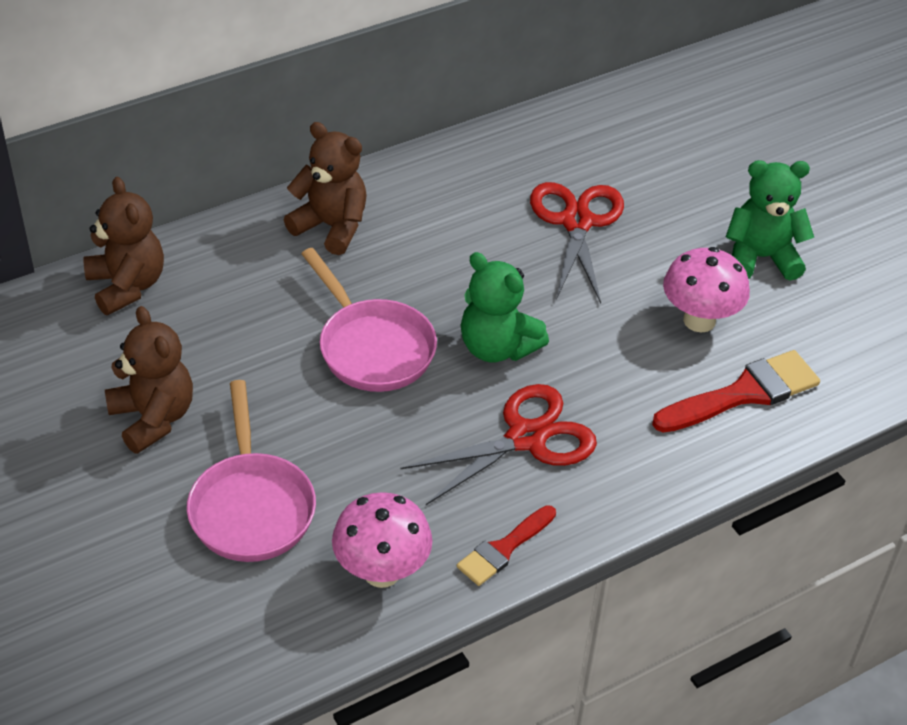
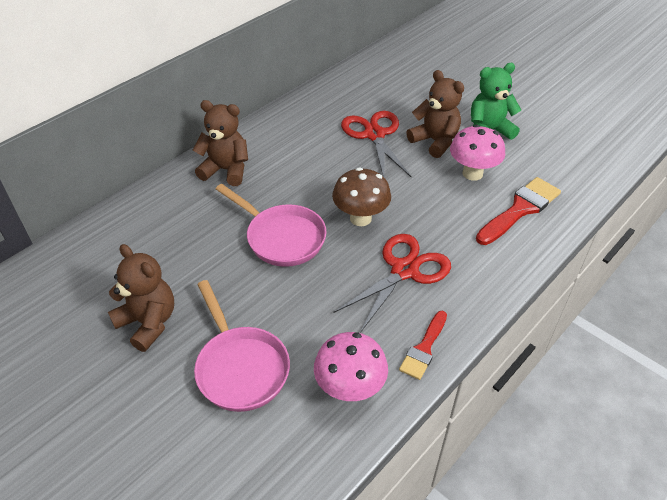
camera: 15 degrees left, 0 degrees up
(127, 286) = (101, 238): brown teddy bear -> brown teddy bear (435, 141)
(497, 347) = (360, 218): green teddy bear -> brown mushroom

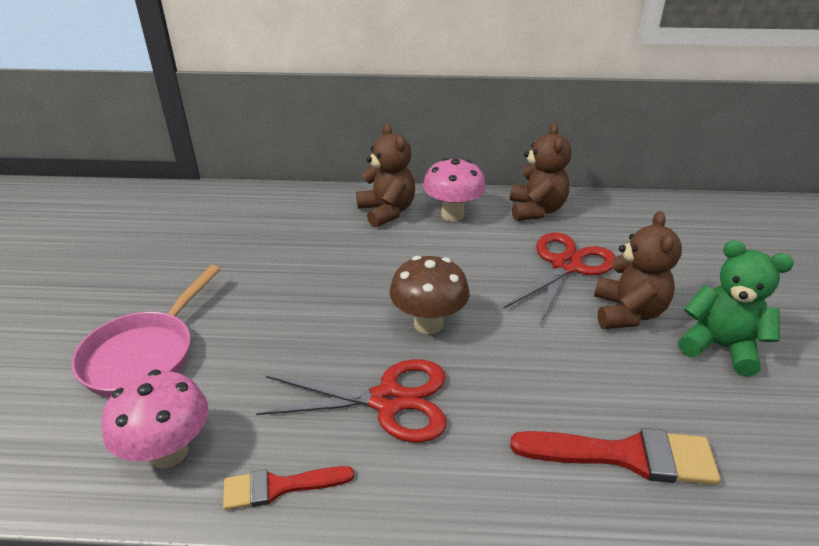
camera: 50 degrees right, 10 degrees down
(148, 322) = (159, 273): brown teddy bear -> brown teddy bear (536, 210)
(281, 237) = (339, 288): pink pan -> none
(472, 173) = (623, 373): pink mushroom -> pink mushroom (452, 215)

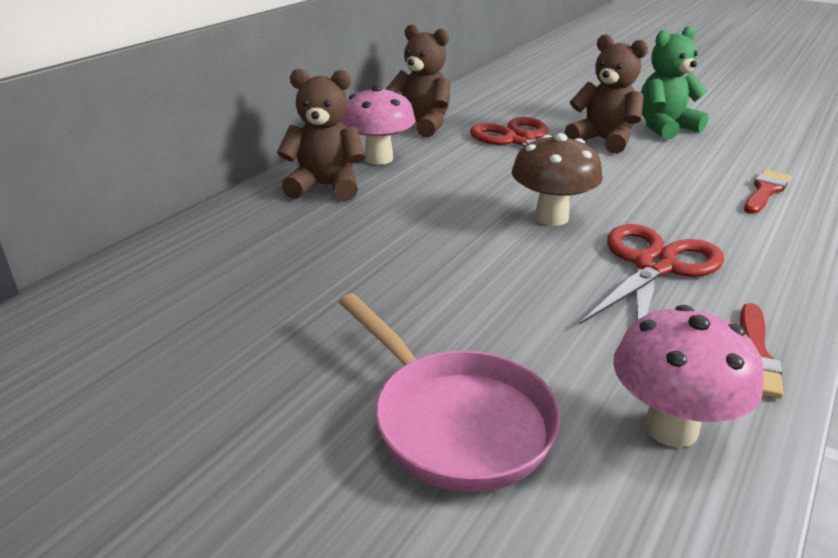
camera: 60 degrees left, 5 degrees down
(625, 456) = (765, 191): red brush -> red brush, size x0.62

